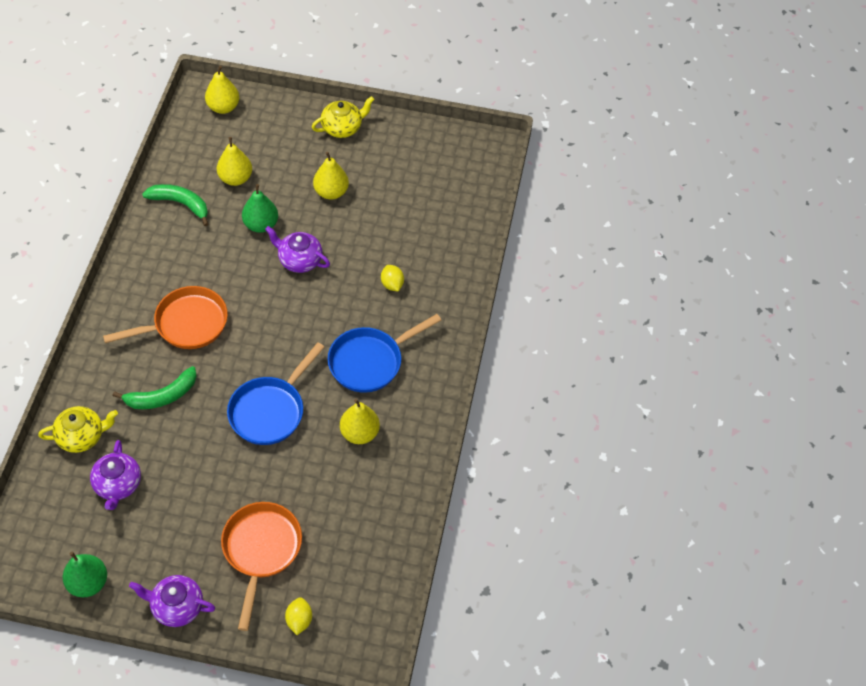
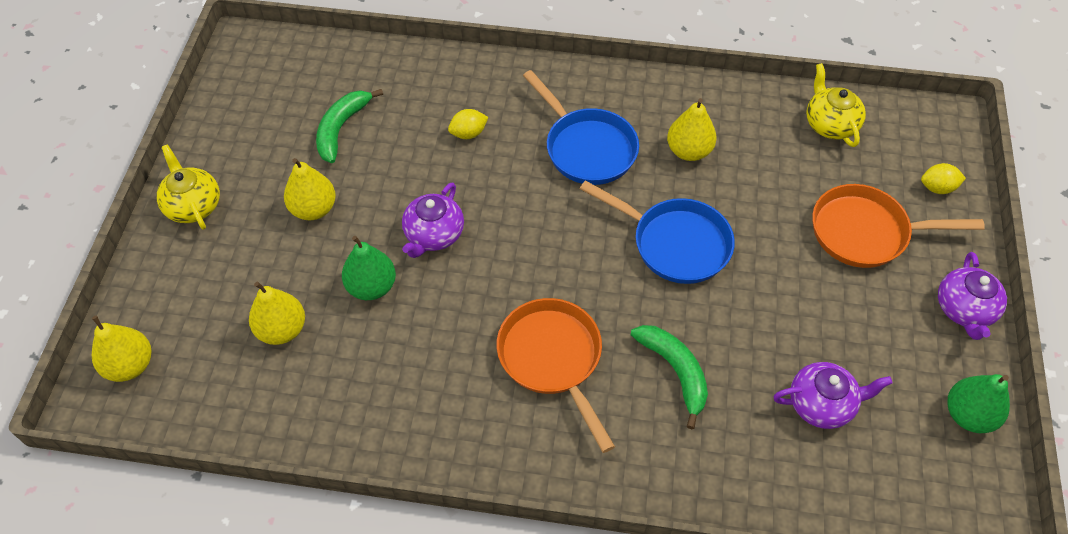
camera: 90 degrees left, 0 degrees up
(82, 436) = (759, 465): yellow teapot -> yellow teapot (830, 124)
(180, 204) = (330, 399): green banana -> green banana (341, 129)

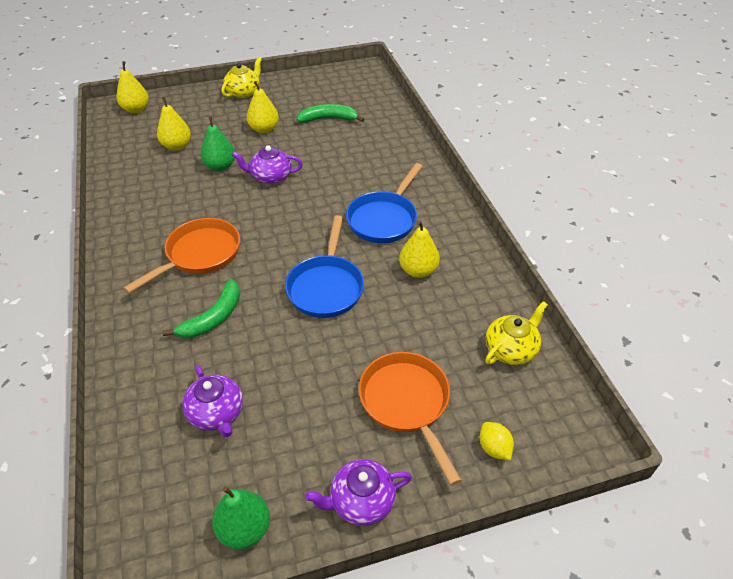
camera: 65 degrees right, 10 degrees down
(468, 133) = (359, 165): yellow lemon -> none

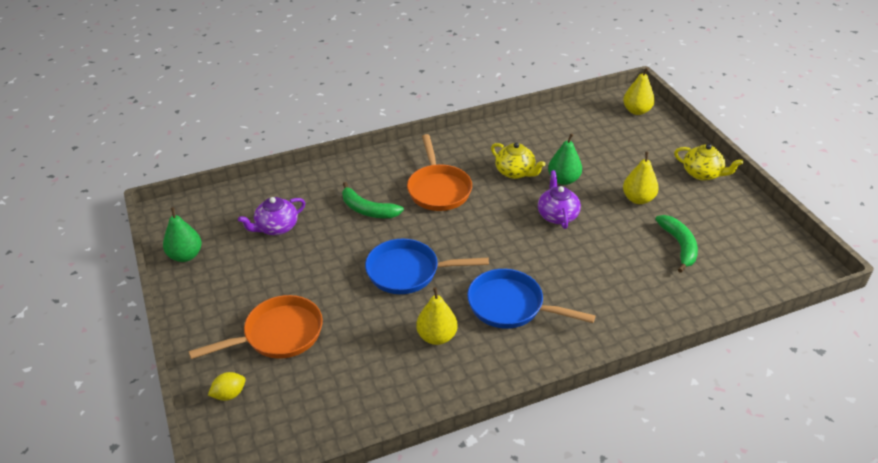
camera: 85 degrees right, 5 degrees down
(177, 146) = (586, 147): yellow pear -> none
(199, 255) = (438, 189): orange pan -> orange pan turned 45 degrees clockwise
(361, 501) = (195, 312): purple teapot -> none
(511, 349) = (336, 411): yellow teapot -> yellow teapot (515, 172)

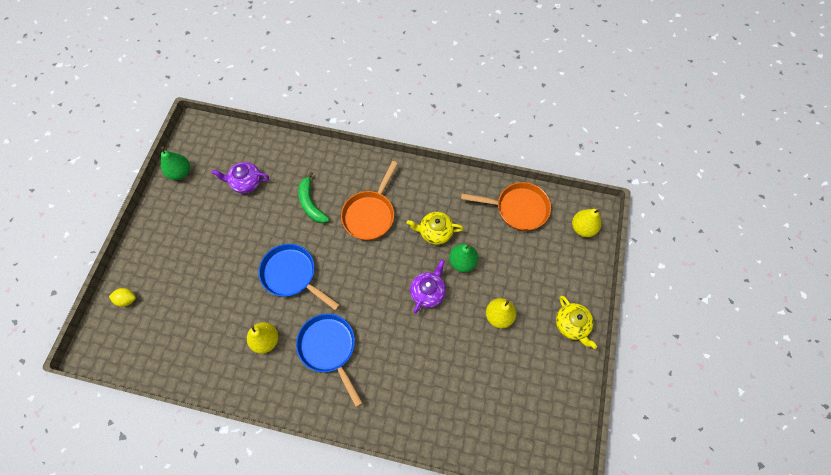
camera: 35 degrees right, 25 degrees up
(278, 334) = (183, 273): orange pan -> orange pan (518, 208)
(515, 172) = (435, 232): yellow teapot -> yellow teapot turned 105 degrees clockwise
(679, 245) = (486, 379): green banana -> none

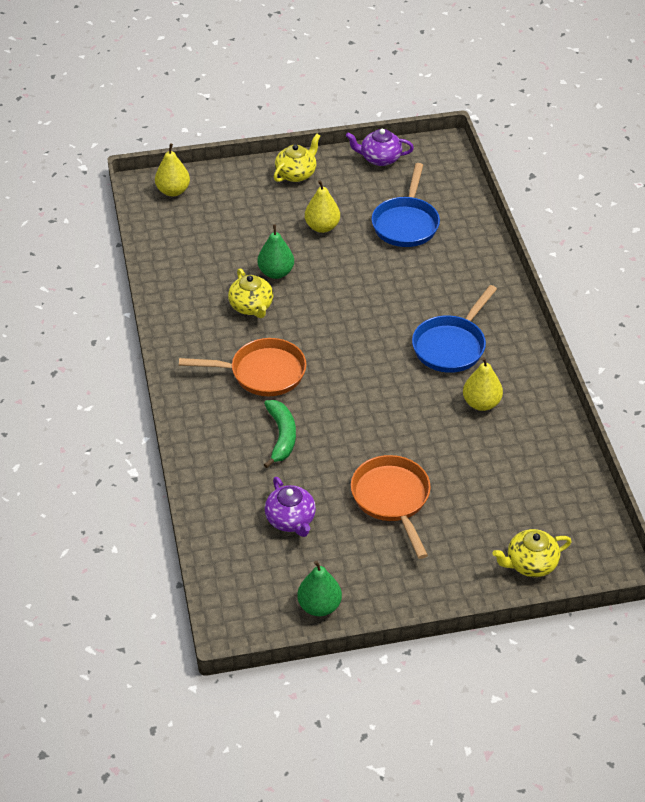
camera: 115 degrees left, 20 degrees down
(127, 299) = (530, 564): yellow lemon -> yellow teapot
(292, 275) = (389, 414): blue pan -> blue pan (406, 224)
(311, 203) = (281, 436): green banana -> green banana turned 45 degrees counterclockwise
(428, 292) = (331, 289): purple teapot -> purple teapot (380, 158)
(518, 208) = (177, 247): orange pan -> orange pan (392, 499)

